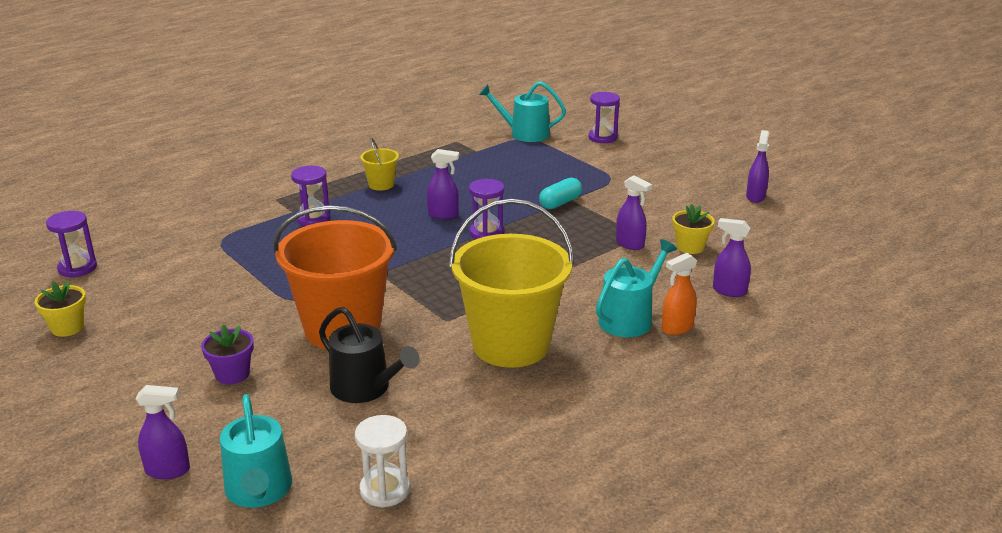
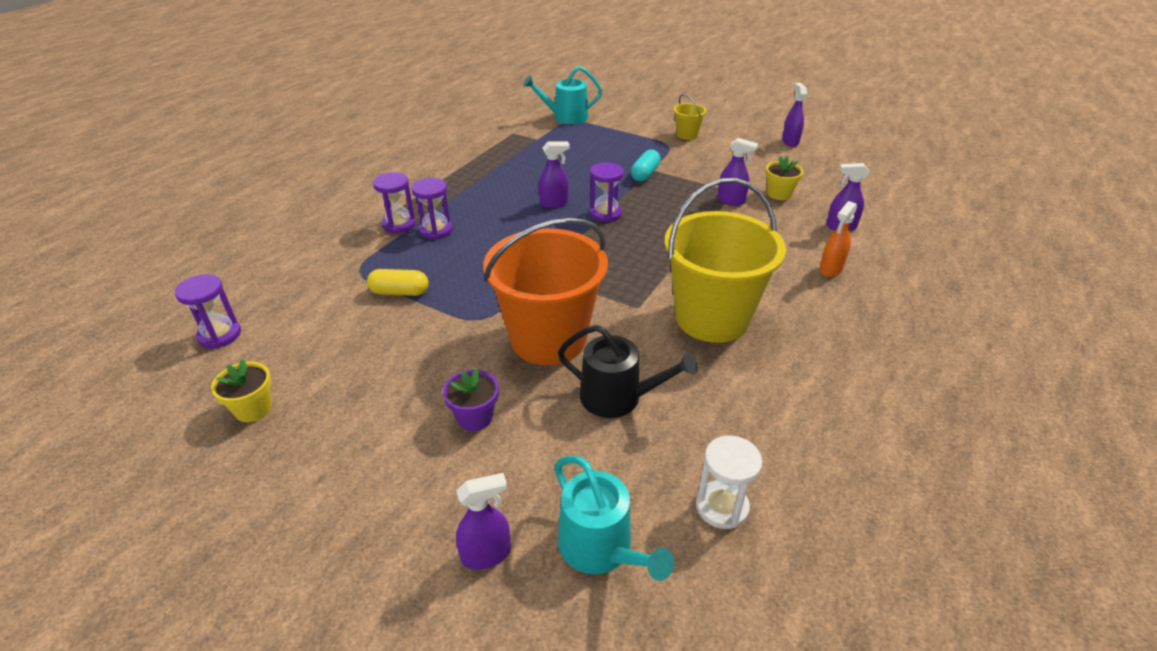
camera: 20 degrees left, 10 degrees up
(243, 264) = (399, 292): none -> yellow capsule
(381, 184) = (476, 185): yellow bucket -> yellow bucket (687, 135)
(602, 137) = (632, 111): purple hourglass -> purple hourglass (399, 224)
(629, 318) = (787, 269): turquoise watering can -> none

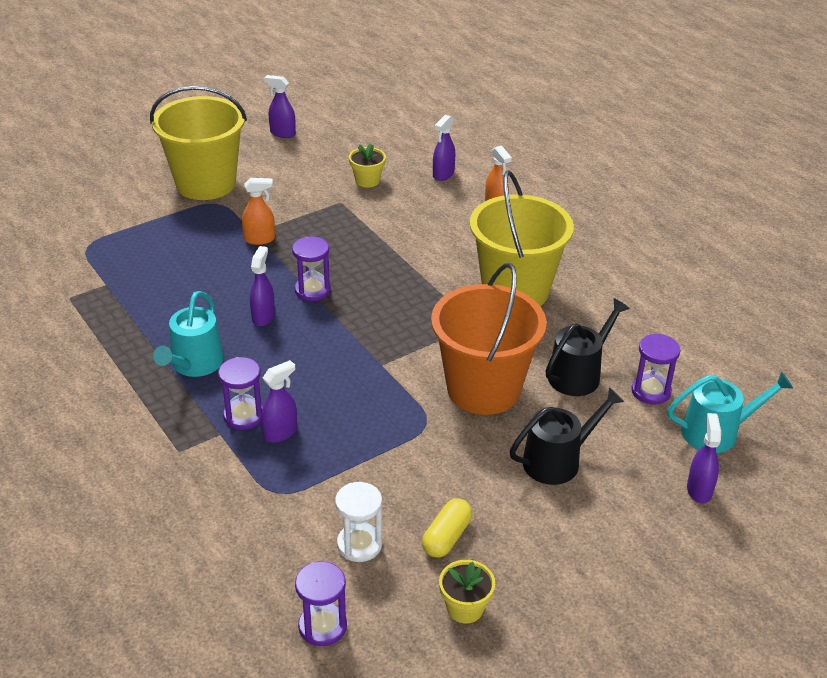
camera: 65 degrees left, 0 degrees up
(399, 224) = (206, 442): purple hourglass -> purple hourglass (651, 391)
(399, 292) = (343, 469): yellow capsule -> yellow capsule (446, 537)
(475, 417) = (557, 460): purple flower pot -> black watering can
(566, 117) = (73, 246): turquoise watering can -> turquoise watering can (194, 364)
(645, 174) = (260, 239): turquoise capsule -> orange spray bottle
(687, 135) = (206, 183): yellow bucket -> yellow bucket, size x2.33
(722, 506) = (706, 365): white hourglass -> white hourglass (359, 544)
(731, 201) = (355, 210): purple spray bottle -> purple spray bottle (280, 433)

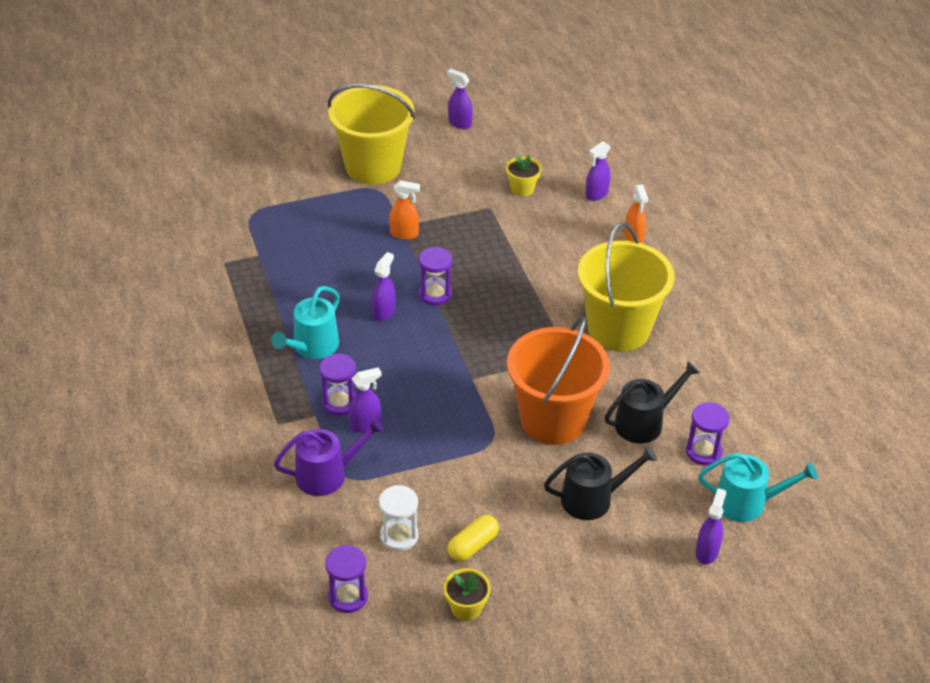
camera: 15 degrees right, 5 degrees up
(254, 494) = (327, 474): none -> purple watering can

